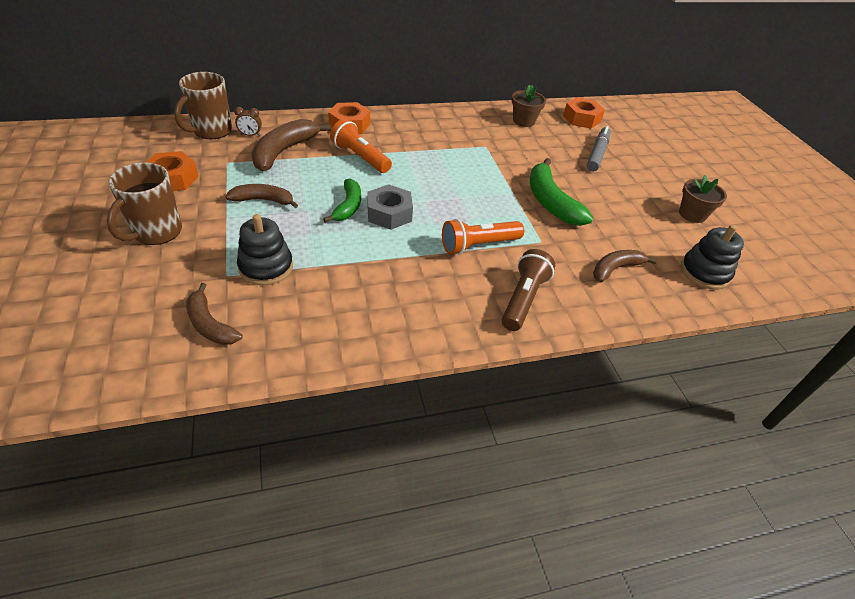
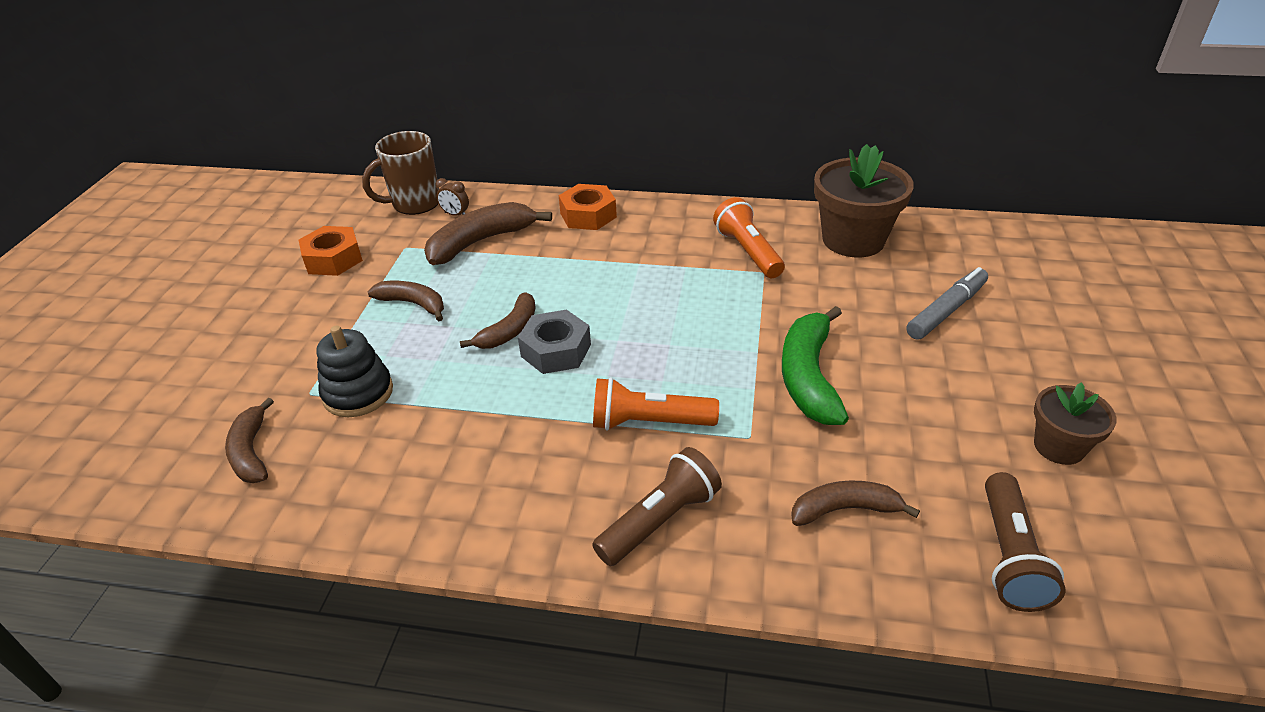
camera: 30 degrees right, 5 degrees down
(156, 232) = (273, 323): brown mug -> none
(348, 206) = (509, 331): green banana -> brown banana
(360, 157) = (571, 264): orange flashlight -> orange flashlight (747, 252)
(523, 121) = (853, 240): brown flower pot -> brown flower pot, size x1.74
(581, 119) = (958, 248): orange nut -> none
(704, 272) = (1010, 556): black stacking toy -> brown flashlight

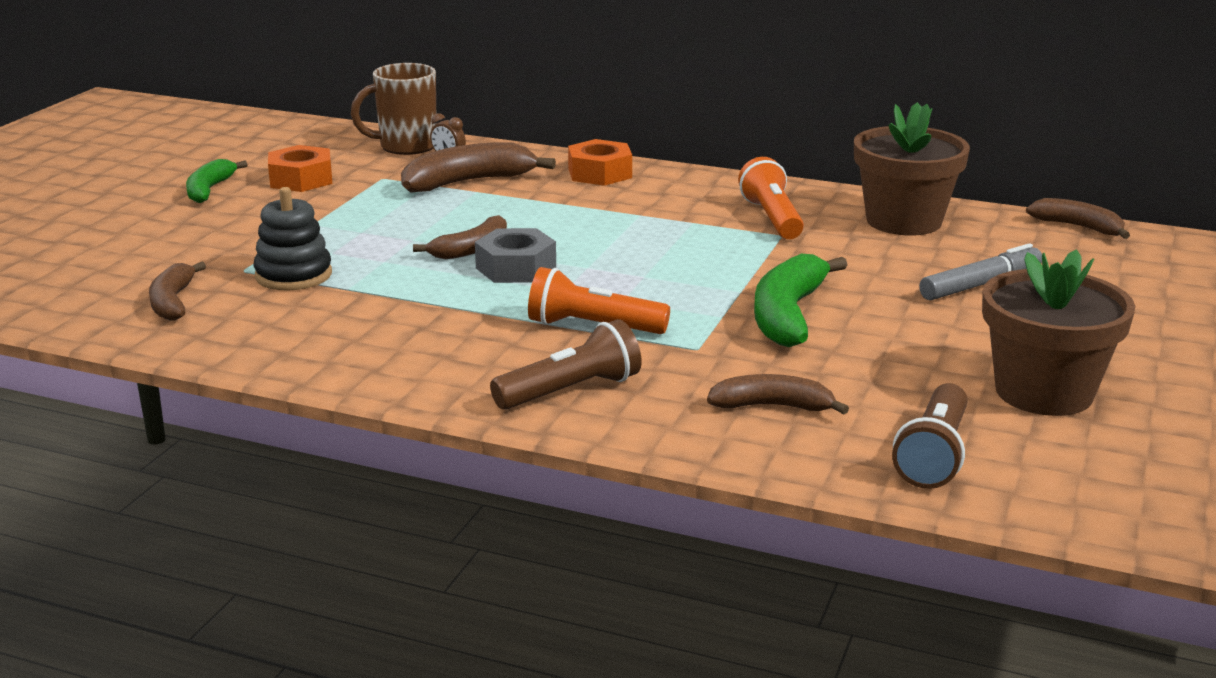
camera: 10 degrees right, 15 degrees down
(253, 285) = (209, 190): none -> green banana
(413, 304) = (375, 220): brown banana -> brown banana (1078, 227)
(1059, 446) = (1043, 392): brown flower pot -> brown flower pot, size x1.74

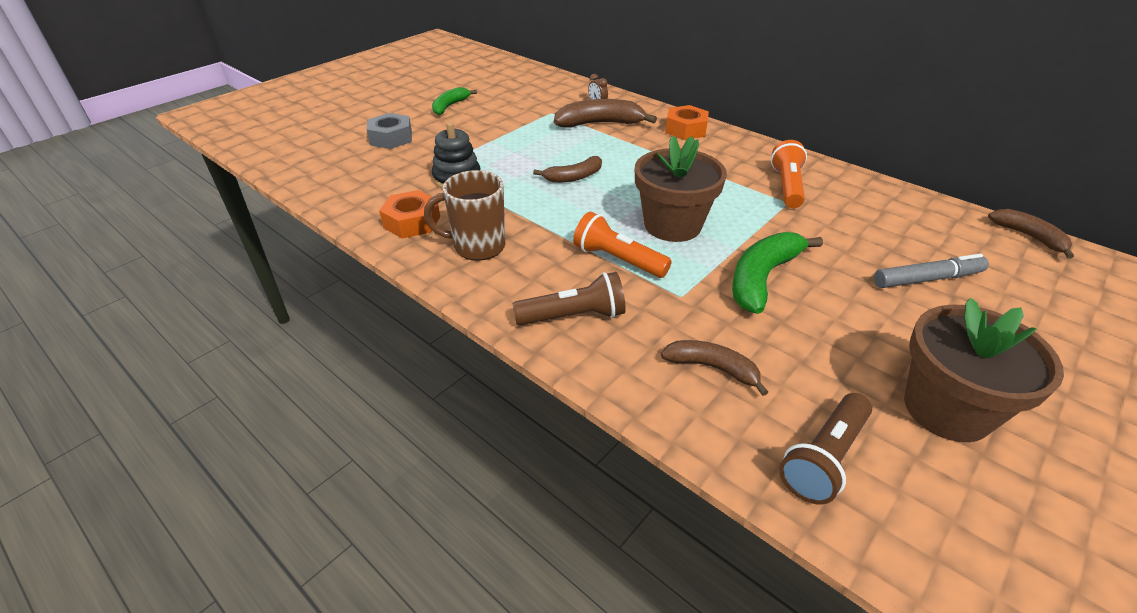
camera: 20 degrees right, 15 degrees up
(173, 302) = (378, 186): brown banana -> none
(301, 179) = (504, 106): orange nut -> orange nut (412, 222)
(406, 147) = (577, 91): brown mug -> brown mug (477, 246)
(516, 268) = (593, 198): grey nut -> grey nut (391, 138)
(903, 221) = (885, 206): brown flower pot -> brown flower pot (672, 225)

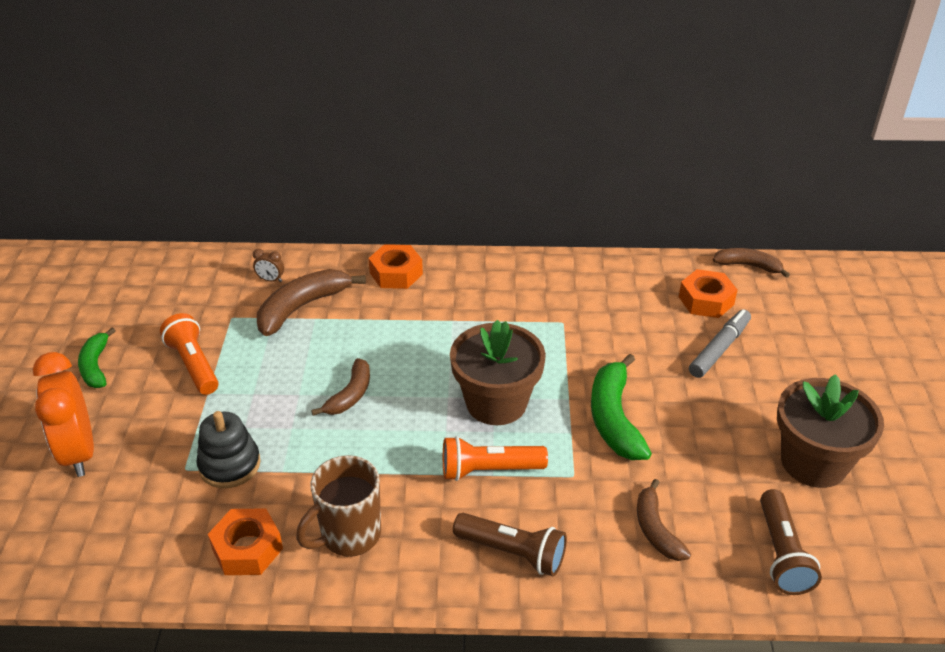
camera: 40 degrees left, 0 degrees up
(391, 138) = (79, 452): grey nut -> orange clock
(574, 316) = (513, 552): brown flashlight -> brown flashlight turned 75 degrees clockwise
(712, 368) = (656, 529): brown banana -> brown banana turned 90 degrees counterclockwise
(786, 186) = (546, 303): orange flashlight -> orange flashlight (193, 365)
(950, 242) = (706, 301): none -> orange nut

